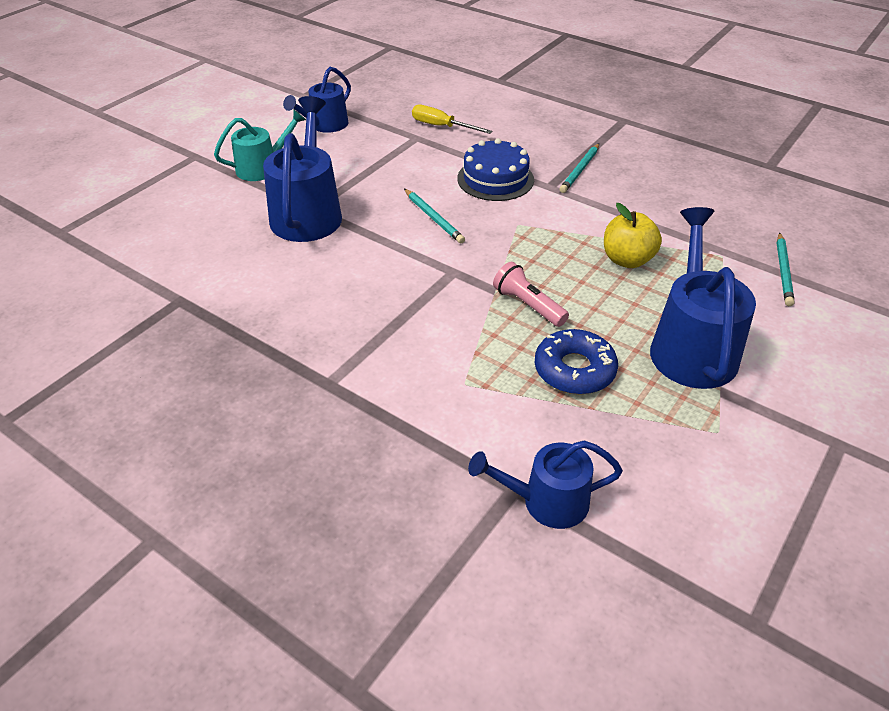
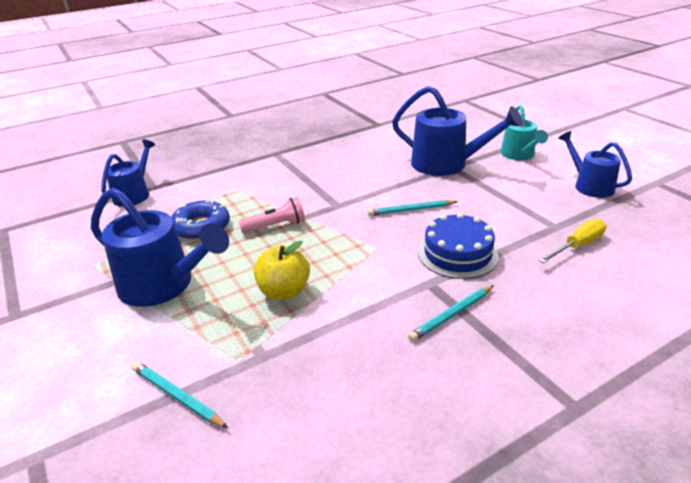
camera: 115 degrees right, 10 degrees down
(580, 170) = (452, 315): turquoise pencil -> turquoise pencil turned 90 degrees counterclockwise

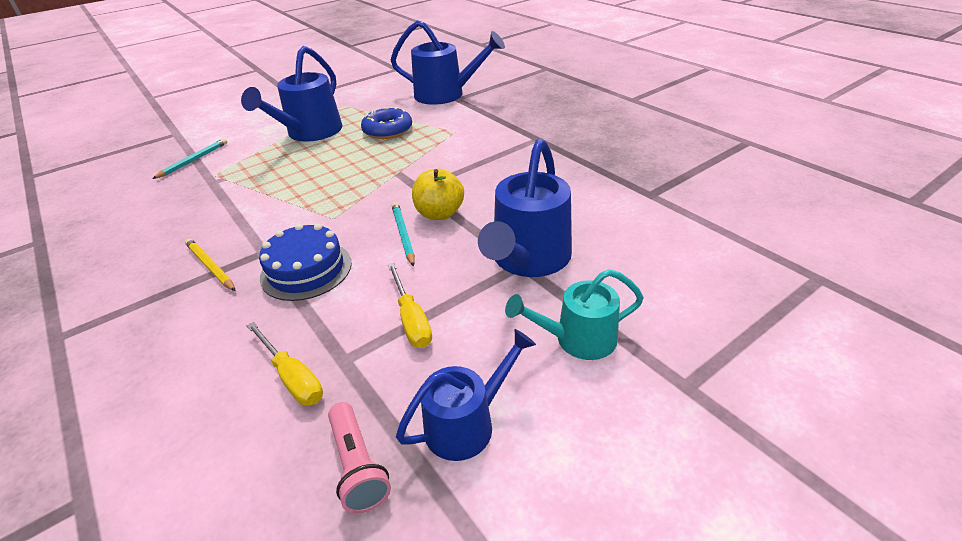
camera: 85 degrees right, 5 degrees up
(134, 194) = (445, 95): blue watering can -> blue watering can, size x1.61
(276, 226) = (383, 161): pink flashlight -> pink flashlight (358, 466)
(284, 291) = (283, 179): yellow apple -> yellow apple (439, 214)
(452, 315) = (210, 266): turquoise pencil -> yellow pencil
(512, 203) = (411, 319): none -> yellow screwdriver

